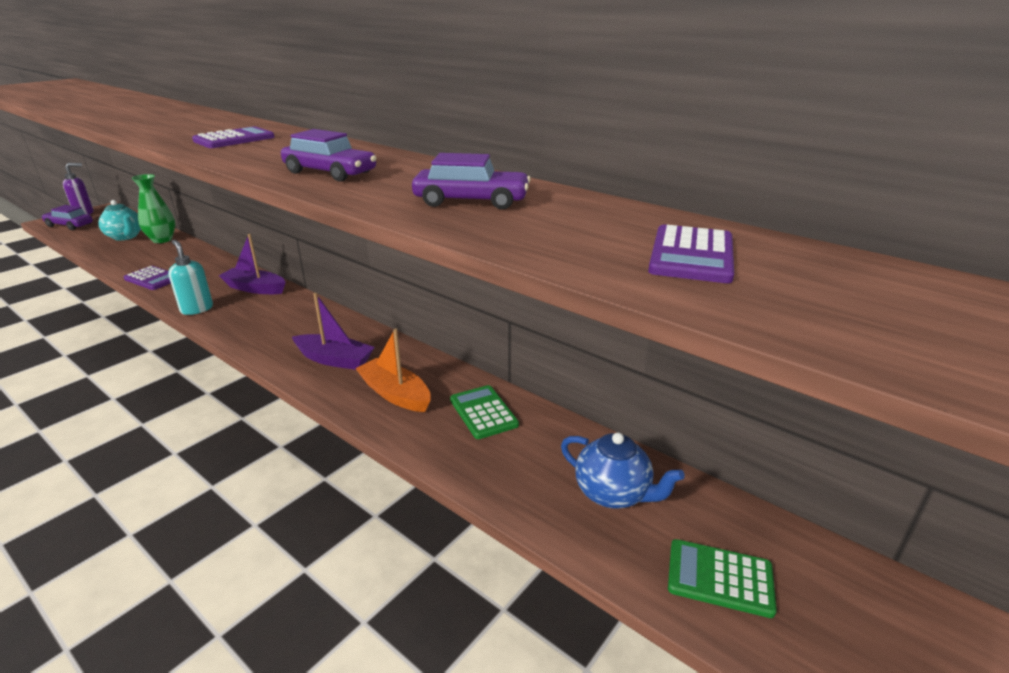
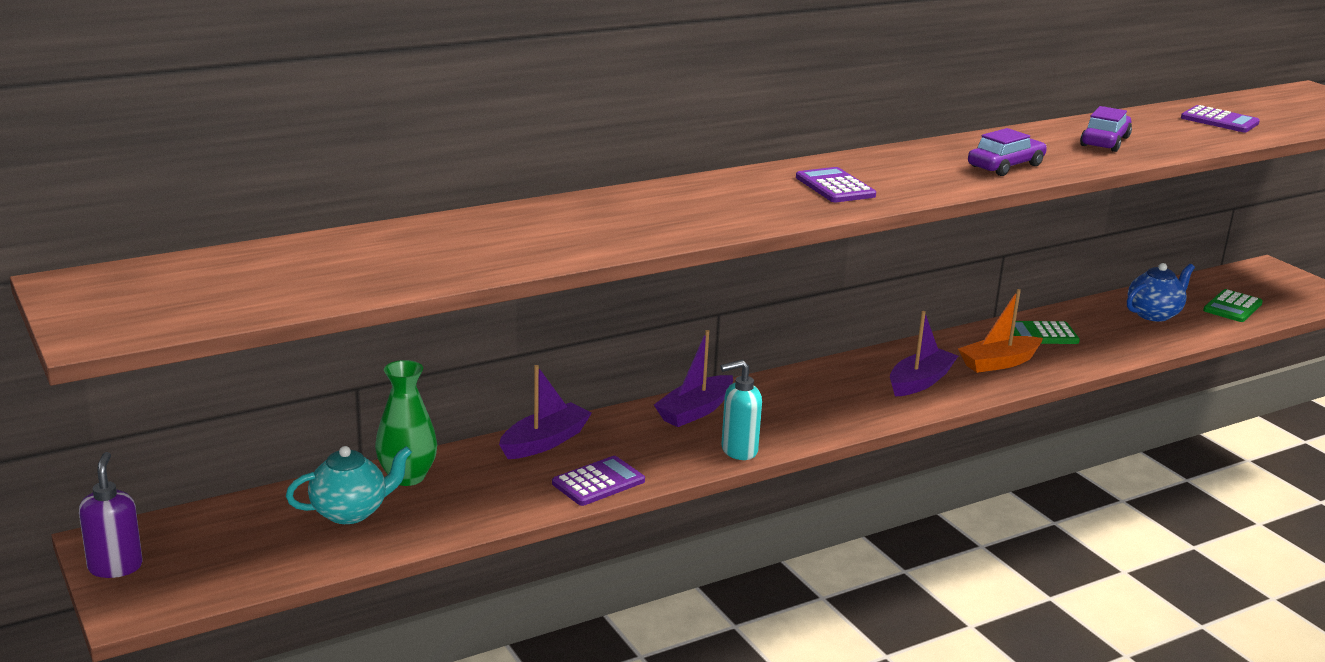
camera: 70 degrees left, 5 degrees down
(69, 225) = (196, 578): purple car -> none
(205, 259) = (544, 442): none -> purple boat

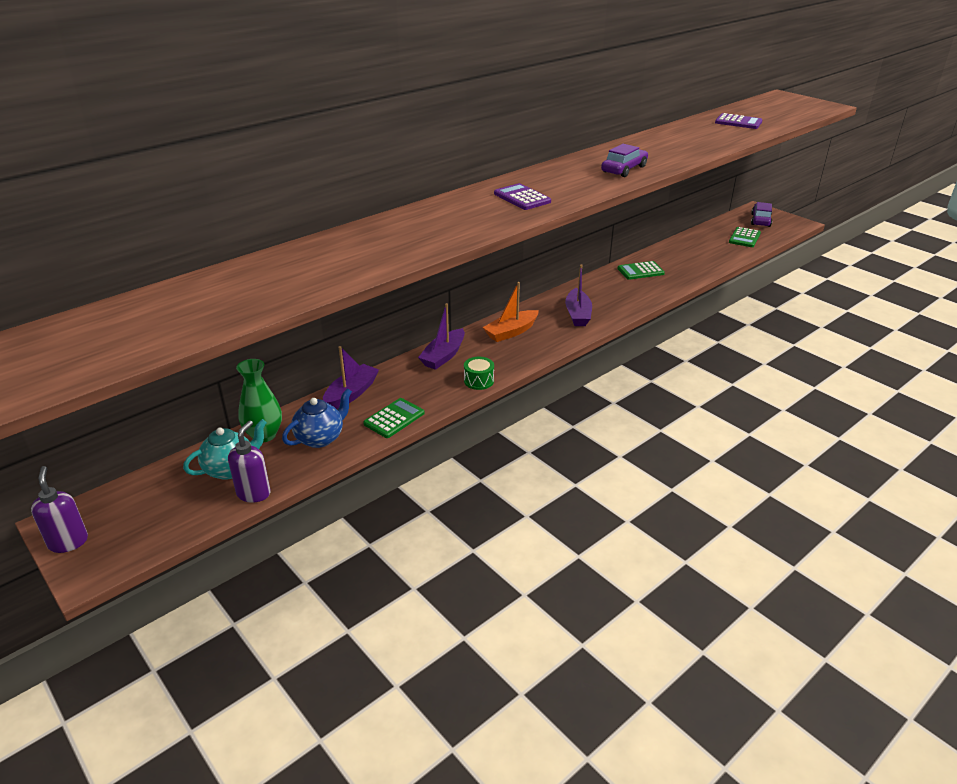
camera: 10 degrees left, 10 degrees up
(375, 546) = (254, 493): none -> purple soap dispenser
(598, 482) = (394, 418): purple calculator -> green calculator
(738, 451) = (479, 381): turquoise soap dispenser -> green drum
(920, 382) = (578, 314): purple boat -> purple boat turned 150 degrees clockwise
(999, 363) = (621, 294): orange boat -> orange boat (511, 332)
(1105, 142) = (677, 145): purple car -> purple car (760, 220)
(1154, 314) = (701, 249): blue teapot -> blue teapot (320, 438)

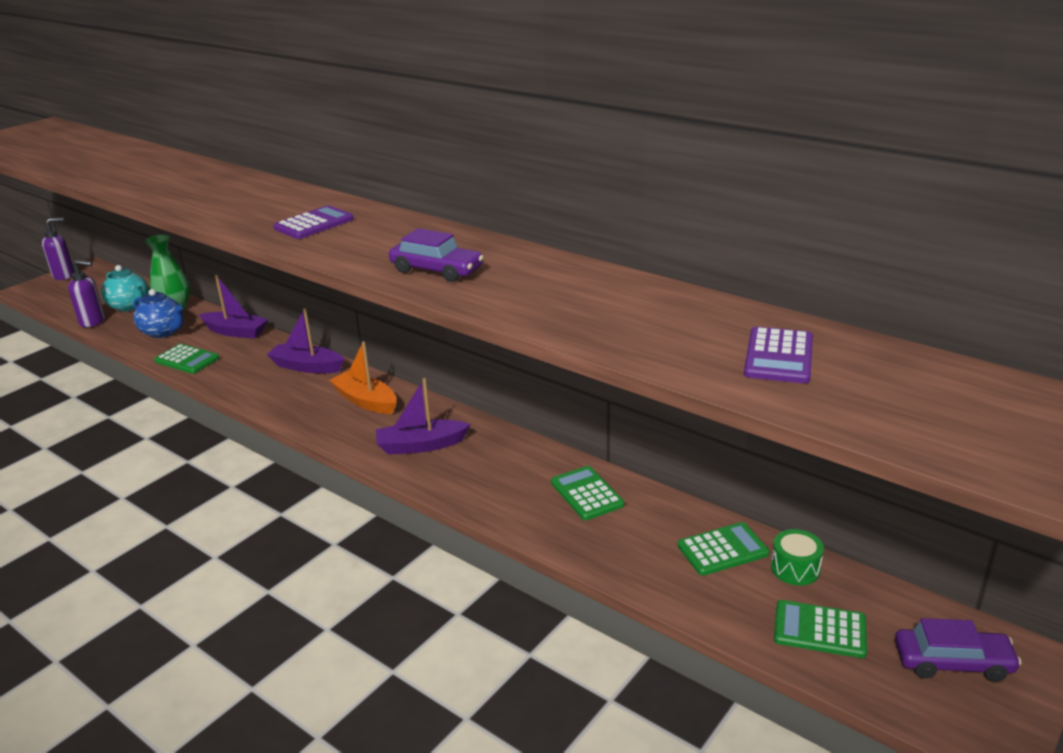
camera: 80 degrees right, 5 degrees down
(479, 381) = (252, 394): green drum -> green drum (795, 568)
(691, 247) = (722, 550): none -> green calculator

